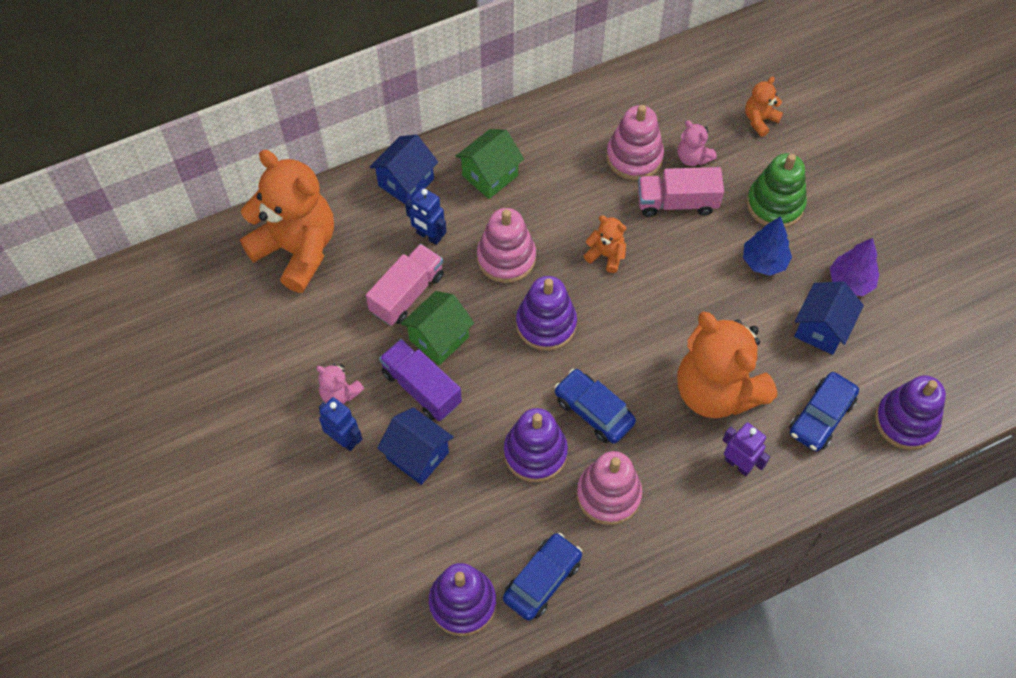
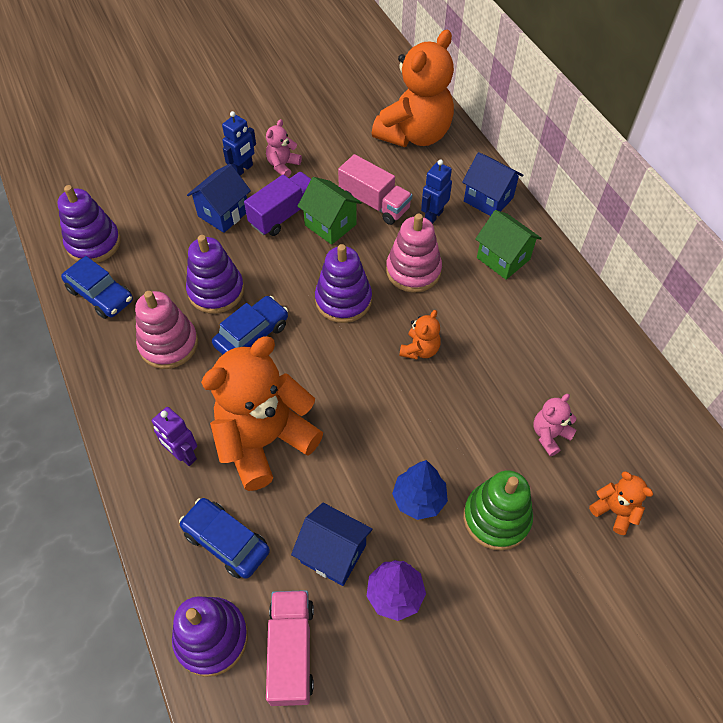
camera: 90 degrees right, 5 degrees down
(634, 157) = (542, 378): pink stacking toy -> none
(677, 202) = (489, 416): pink truck -> pink truck (291, 651)
(738, 464) = (183, 455): purple robot -> purple robot turned 90 degrees clockwise

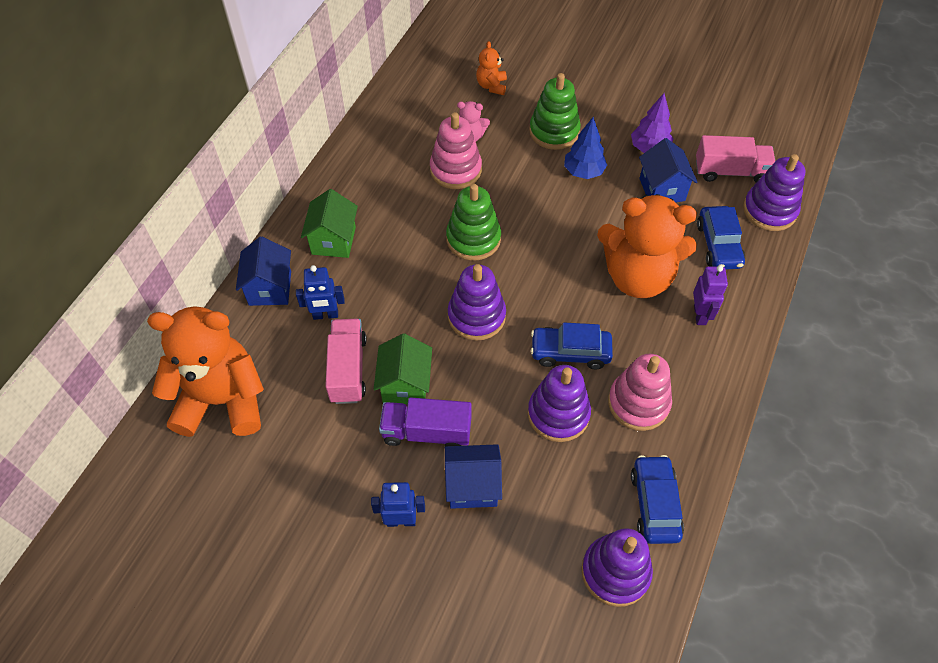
camera: 130 degrees left, 0 degrees up
(283, 165) = (364, 486): pink teddy bear -> none
(291, 651) = (730, 171): pink truck -> pink truck turned 135 degrees counterclockwise
(413, 271) = (401, 290): pink stacking toy -> pink stacking toy (455, 170)
(420, 349) = (473, 239): orange teddy bear -> green stacking toy

